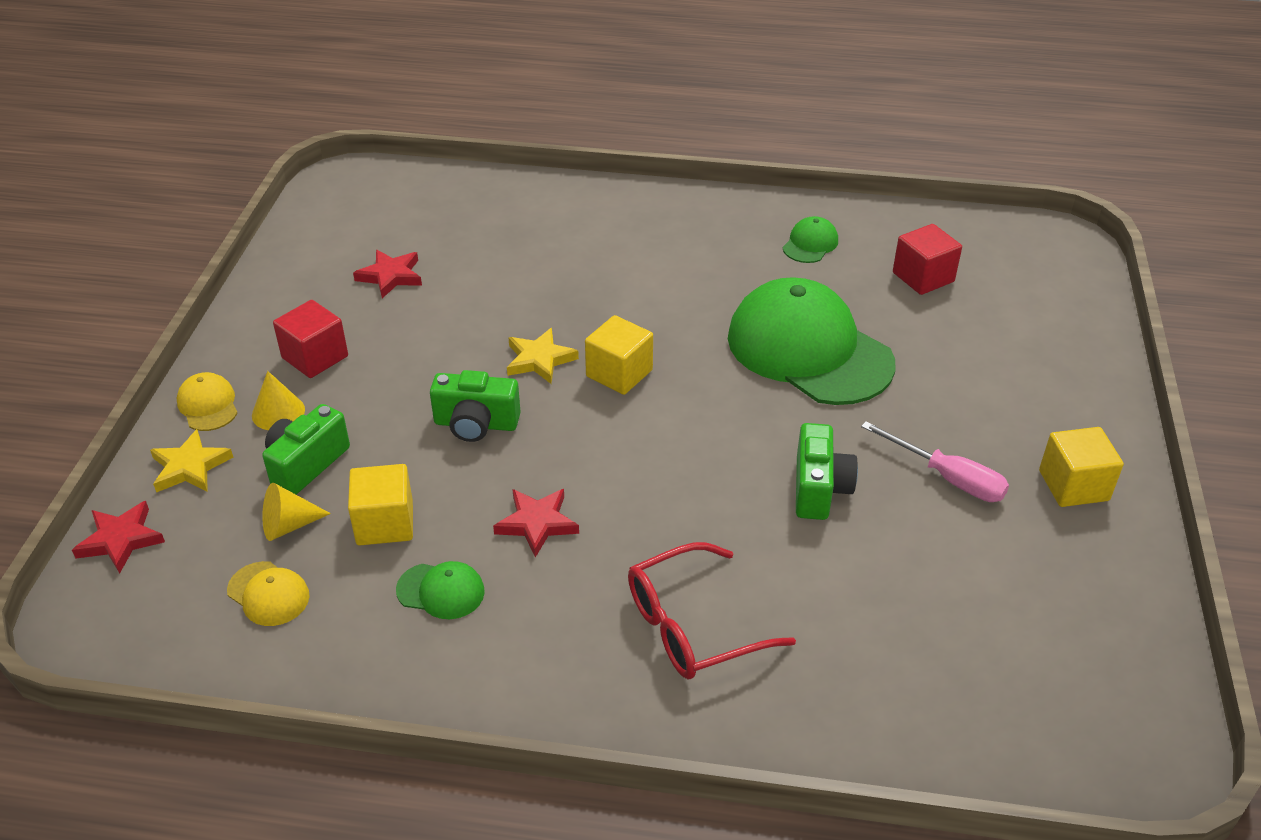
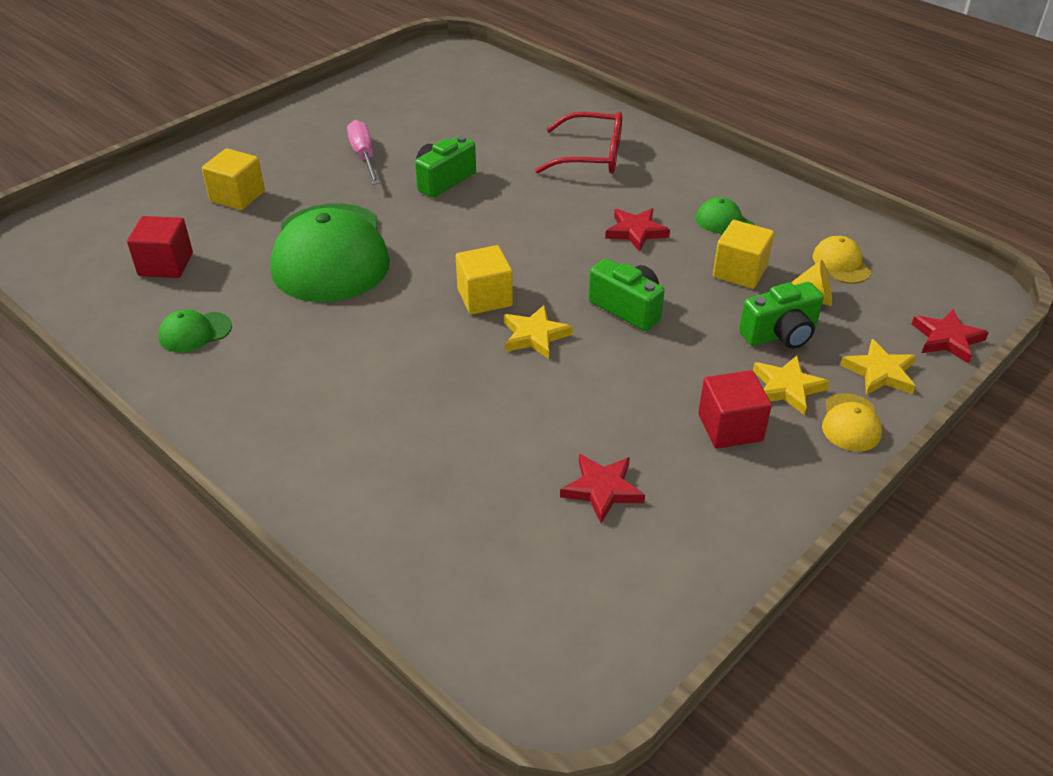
camera: 145 degrees left, 0 degrees up
(278, 412) = (787, 388): yellow cone -> yellow star
(1073, 485) = (305, 128): yellow cube -> yellow cube (237, 196)

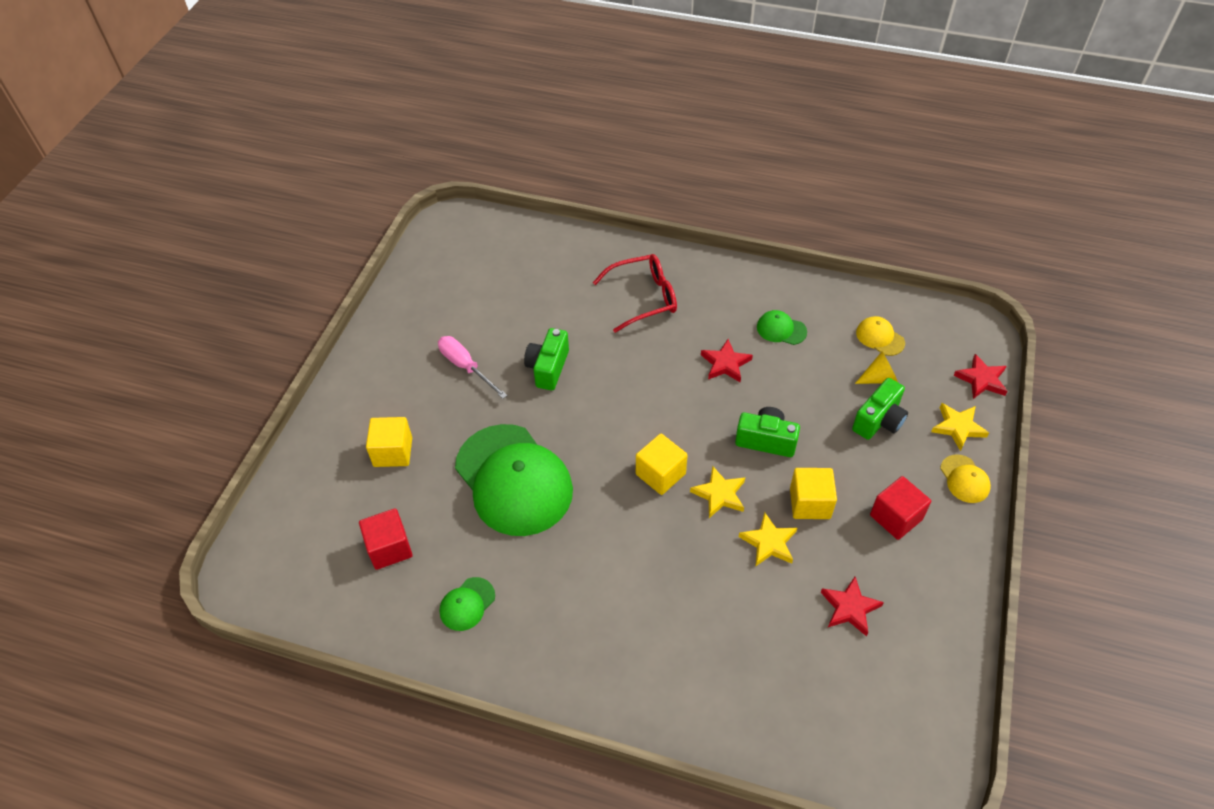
camera: 25 degrees left, 10 degrees up
(740, 272) = (819, 373): yellow cube -> yellow cube (810, 503)
(787, 388) = (910, 466): yellow star -> yellow star (769, 542)

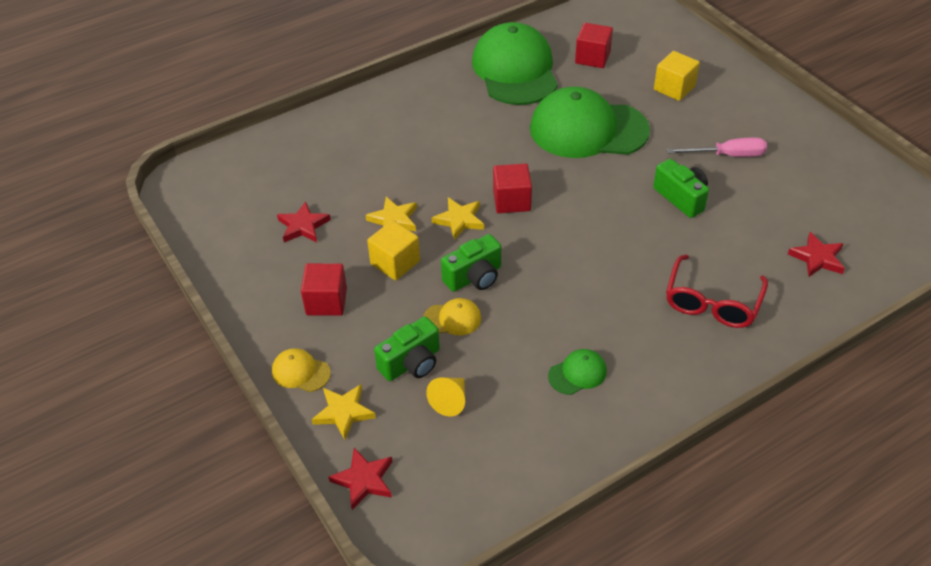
camera: 130 degrees right, 5 degrees down
(467, 604) = (515, 70): green cap -> green cap, size x2.42
(660, 474) = (511, 201): yellow cube -> red cube
(725, 363) = (577, 306): red star -> red star (817, 258)
(879, 420) = (411, 363): green camera -> green camera turned 120 degrees counterclockwise
(880, 337) = (492, 442): yellow cap -> yellow cap (452, 319)

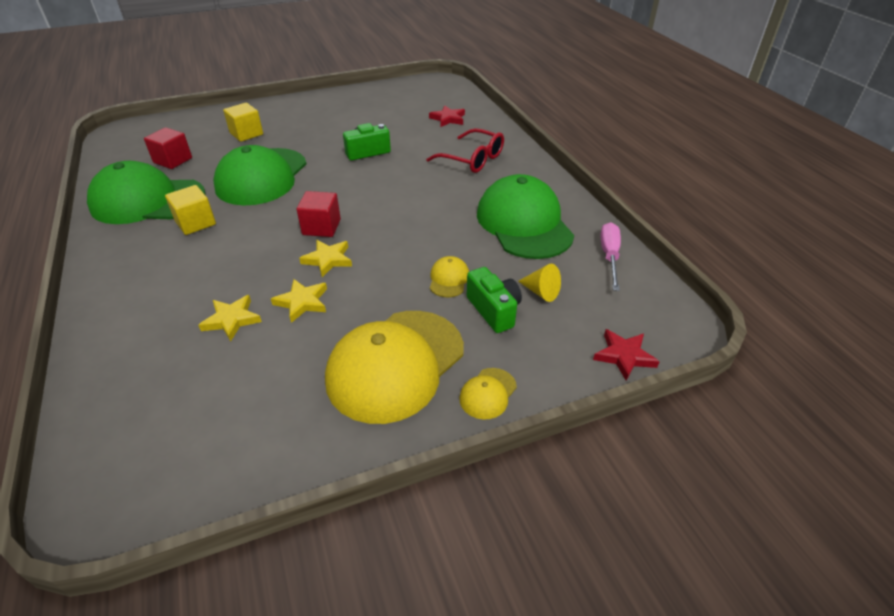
camera: 80 degrees left, 5 degrees down
(303, 226) = (269, 376): red star -> none
(326, 301) = (395, 364): red cube -> yellow cap
(343, 412) = (545, 363): yellow star -> yellow star (231, 320)
(395, 262) = (363, 307): yellow cube -> yellow cube (195, 223)
(474, 277) = (404, 260): green camera -> none
(577, 373) = (524, 223): green cap -> green cap, size x2.42
(727, 155) = (335, 128): pink screwdriver -> pink screwdriver (609, 256)

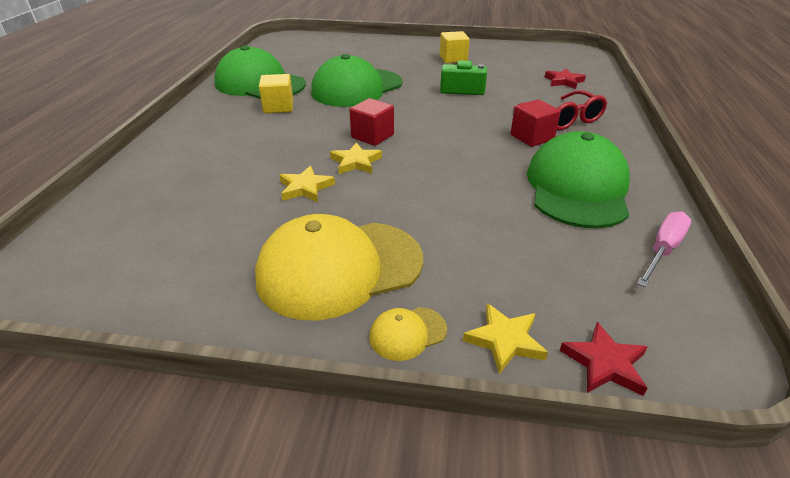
camera: 30 degrees right, 5 degrees down
(173, 160) = (301, 62): red cube -> red cube (532, 137)
(231, 320) = (240, 182): yellow star -> yellow star (505, 340)
(246, 134) = (372, 56): yellow cube -> yellow cube (453, 59)
(449, 279) = (454, 213): yellow cap -> none
(494, 310) = (479, 257): green camera -> none
(541, 292) = (547, 257): yellow cone -> none

